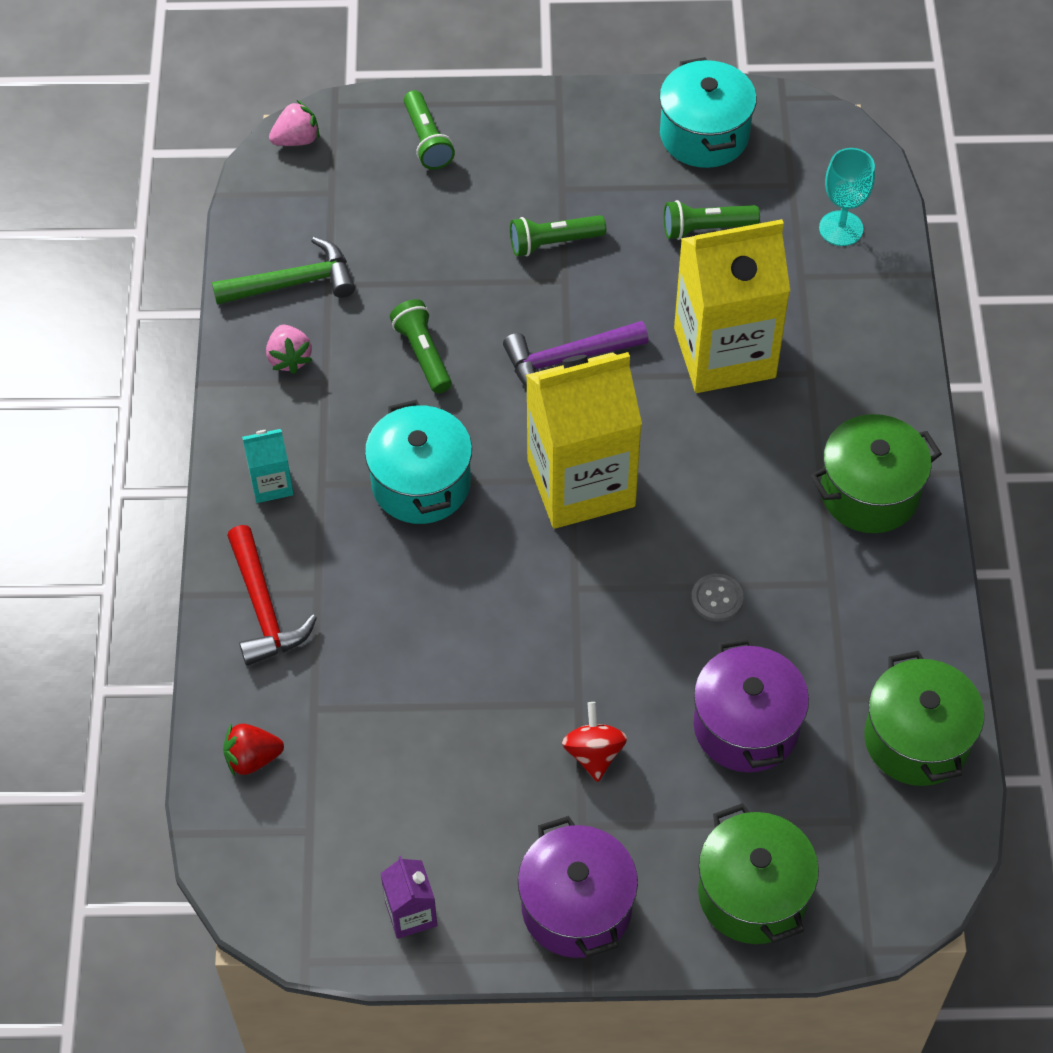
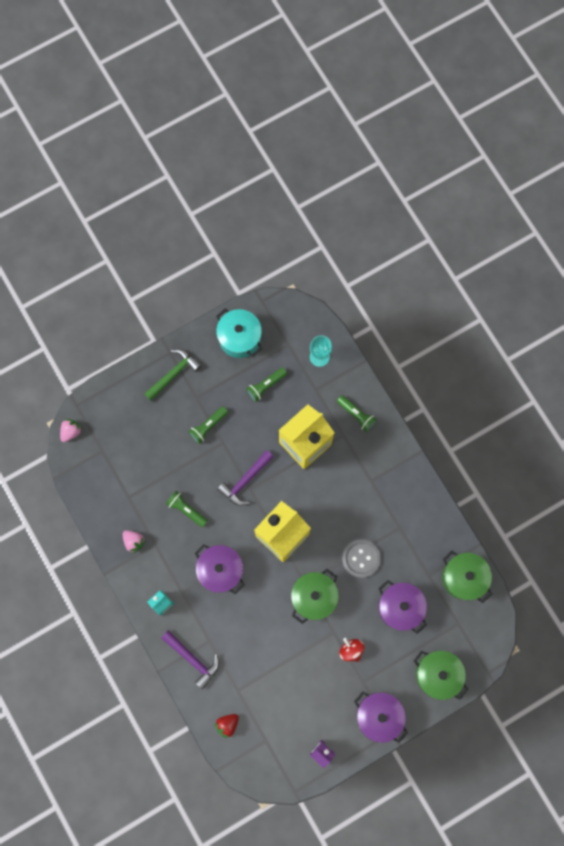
camera: 30 degrees left, 20 degrees up
(264, 608) = (193, 659): red hammer -> purple hammer
(294, 283) = (114, 504): green hammer -> green hammer (174, 373)
(421, 483) = (220, 570): turquoise pot -> purple pot
(427, 140) = (126, 402): green flashlight -> green flashlight (356, 415)
(717, 598) = (361, 558): grey button -> grey button, size x1.73
(869, 493) = (393, 479): green pot -> green pot (314, 597)

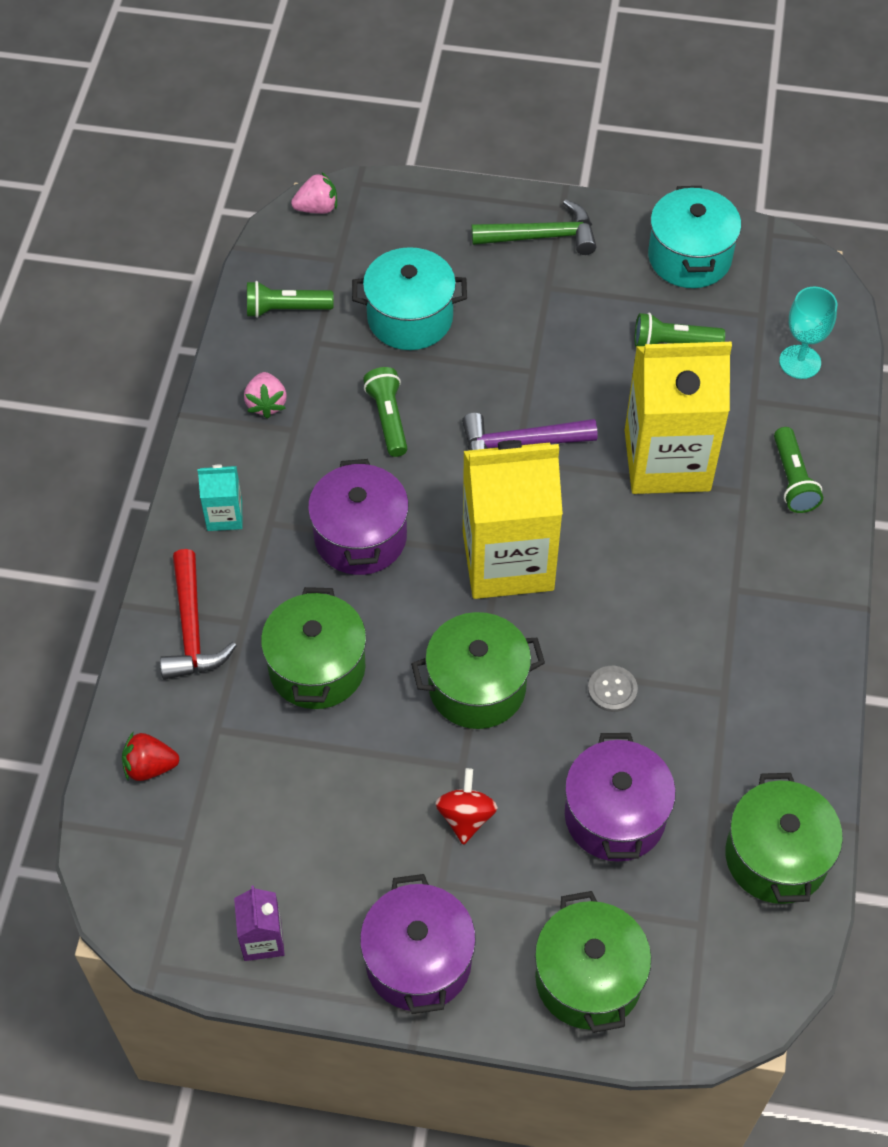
camera: 40 degrees right, 20 degrees down
(155, 456) = (410, 318): none -> turquoise pot
(193, 659) = (191, 629): purple hammer -> red hammer
(208, 426) = (529, 335): green flashlight -> green flashlight (286, 309)
(251, 636) = (317, 668): none -> green pot
(361, 558) = (612, 689): grey button -> grey button, size x0.58

